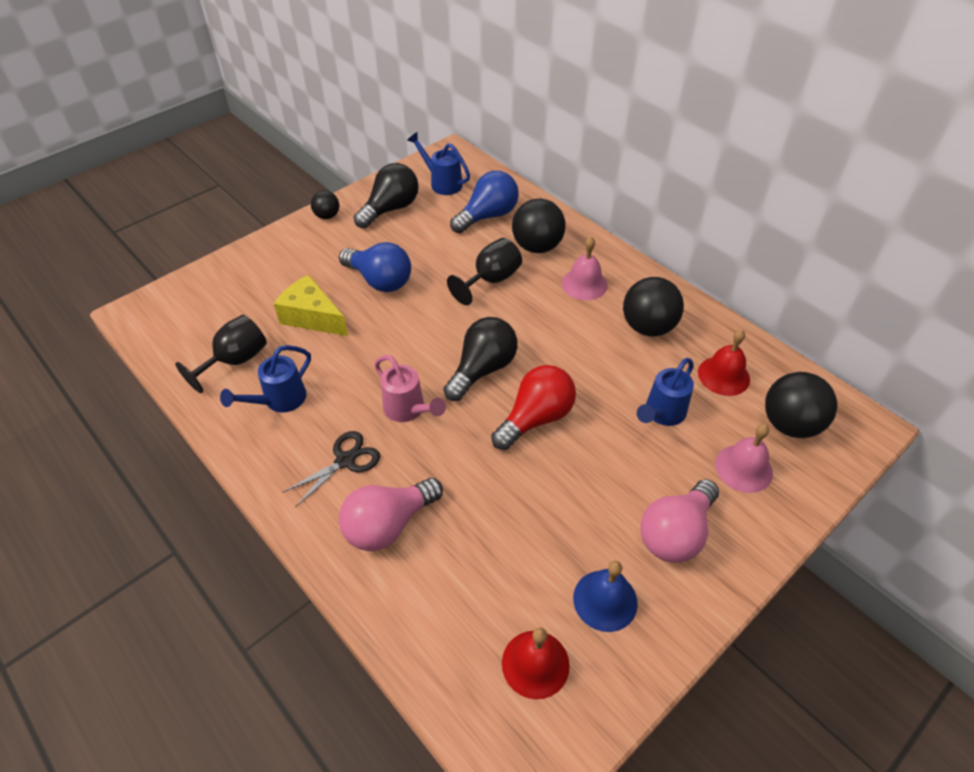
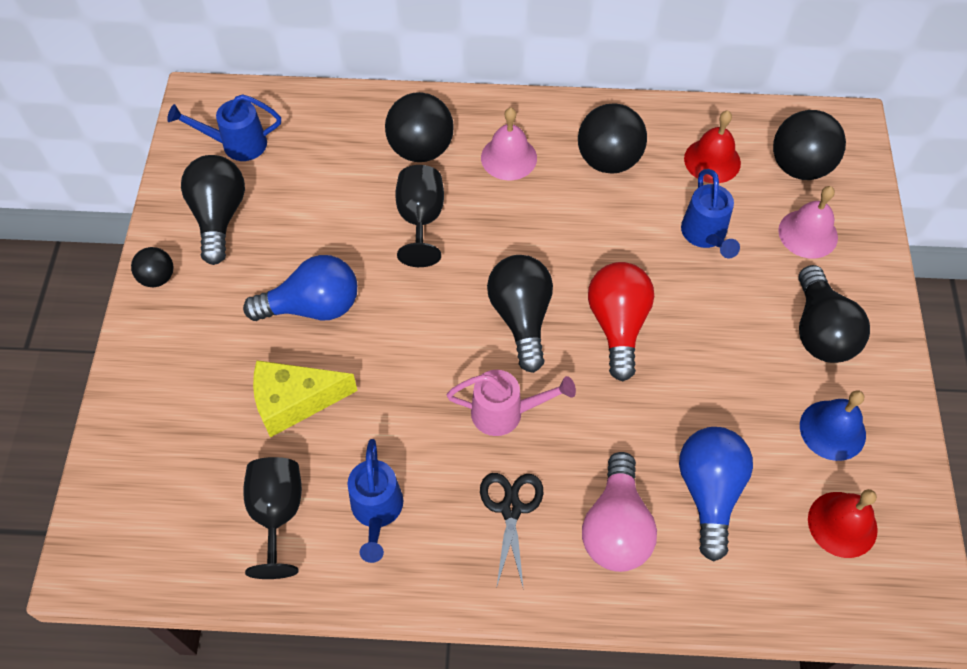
camera: 45 degrees left, 10 degrees up
(487, 216) = (332, 150): blue light bulb -> blue light bulb (709, 492)
(675, 533) = (820, 331): pink light bulb -> black light bulb

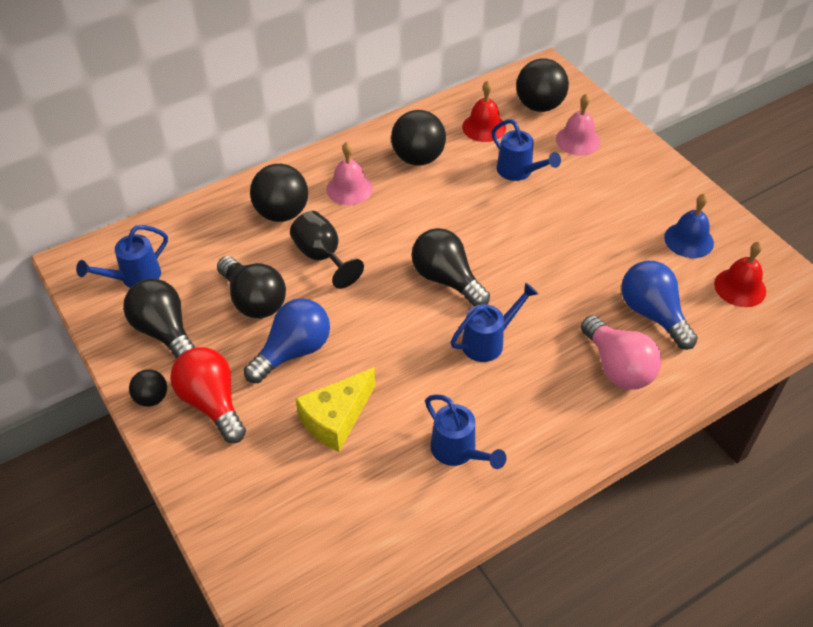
camera: 35 degrees left, 10 degrees down
(277, 514) = (390, 497): black goblet -> none
(505, 413) = (488, 341): pink watering can -> blue watering can
(511, 508) = (544, 395): black scissors -> none
(617, 325) = (512, 251): red light bulb -> red light bulb (212, 403)
(820, 331) = (633, 190): black light bulb -> black light bulb (254, 300)

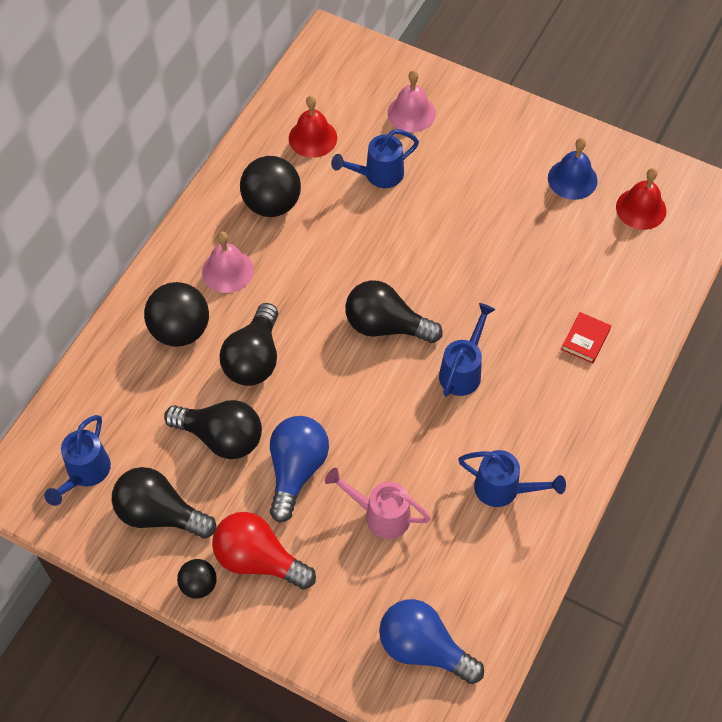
camera: 30 degrees left, 10 degrees up
(322, 257) = (254, 359): black goblet -> black light bulb
(336, 419) = (380, 515): yellow cheese -> pink watering can
(519, 172) = (378, 175): blue watering can -> blue watering can turned 135 degrees clockwise
(539, 106) = (350, 88): black ball -> none
(617, 367) = (585, 339): pink light bulb -> red book
(652, 314) = (584, 272): blue light bulb -> blue light bulb (423, 648)

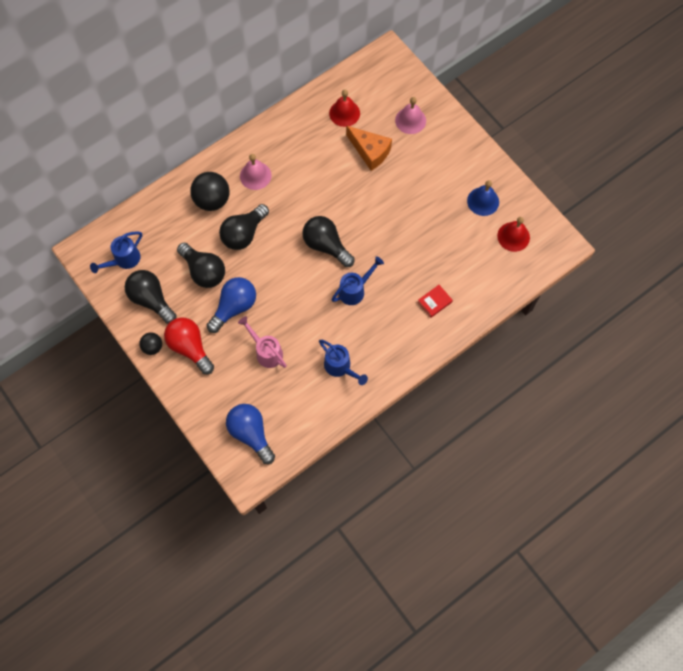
camera: 25 degrees right, 10 degrees up
(272, 204) = (300, 145): black ball -> none
(378, 175) = (370, 152): blue watering can -> orange cheese

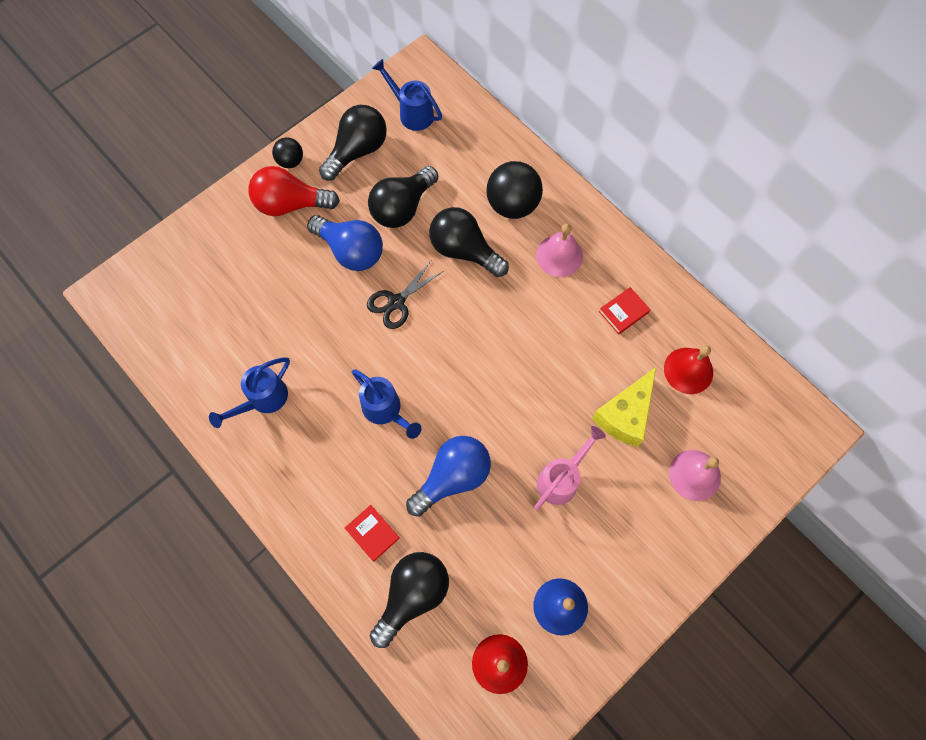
camera: 85 degrees right, 0 degrees up
(190, 347) = (291, 204): red light bulb -> red light bulb turned 135 degrees counterclockwise
(251, 433) = (168, 291): blue light bulb -> blue light bulb (452, 477)
(266, 352) = (286, 298): pink watering can -> pink watering can (561, 479)
(278, 279) = (396, 302): none -> black scissors
(301, 143) = (623, 312): none -> red book
(326, 245) = (456, 363): black light bulb -> black light bulb (412, 595)
(370, 152) = (625, 415): orange cheese -> yellow cheese

